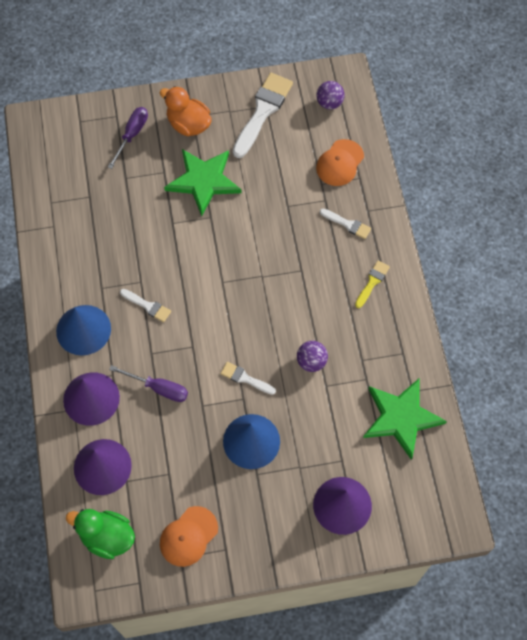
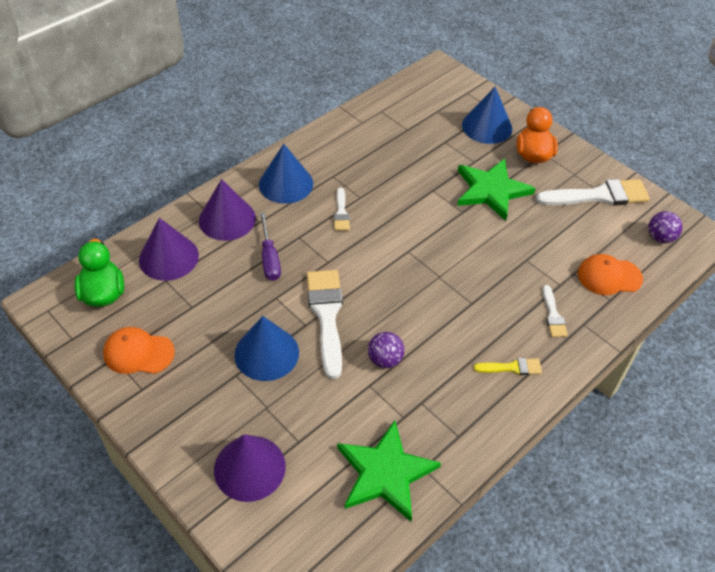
camera: 55 degrees right, 15 degrees down
(132, 135) = (487, 126): purple screwdriver -> blue cone
(245, 378) = (327, 316): white brush -> white brush, size x1.98

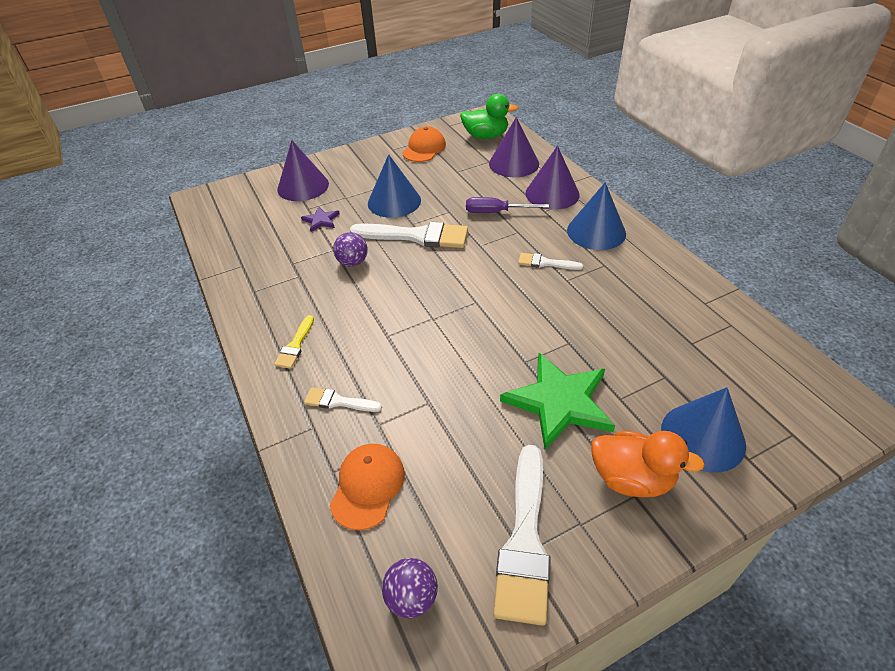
camera: 110 degrees right, 5 degrees down
(320, 417) = (321, 220): none -> purple star
(385, 473) = (253, 245): green star -> none

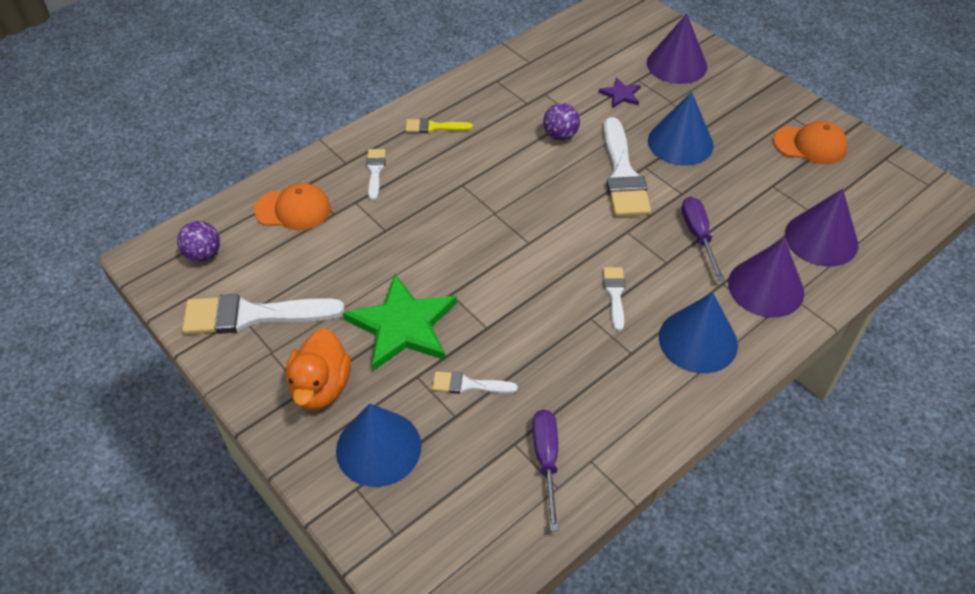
camera: 75 degrees right, 5 degrees up
(486, 136) = (877, 200): green duck -> none
(632, 363) = (468, 385): none -> white brush
(707, 327) = (546, 460): none -> purple screwdriver

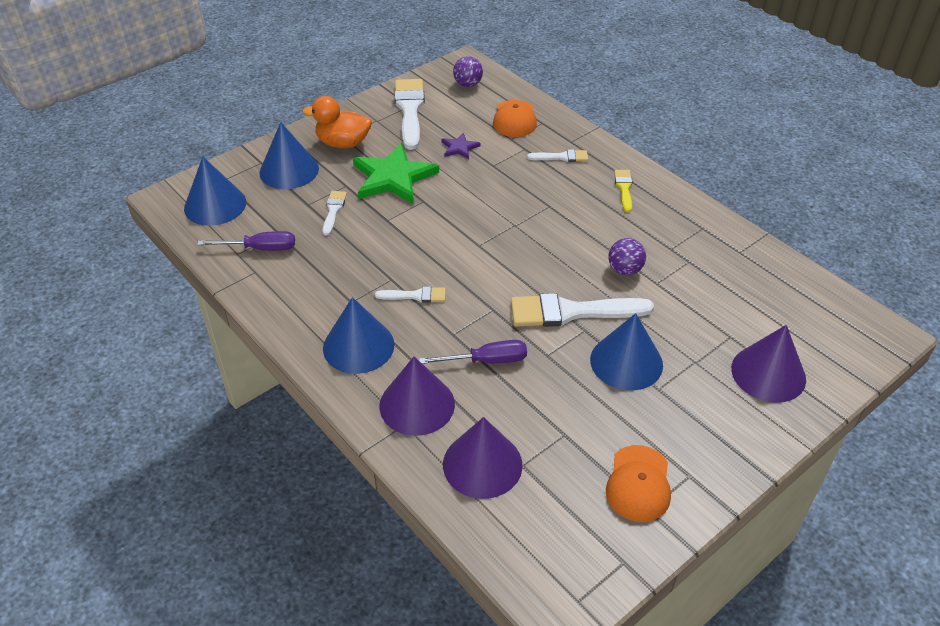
camera: 90 degrees right, 5 degrees down
(455, 534) = (215, 205): none -> blue cone
(620, 94) = (699, 319): purple star -> purple star (459, 148)

